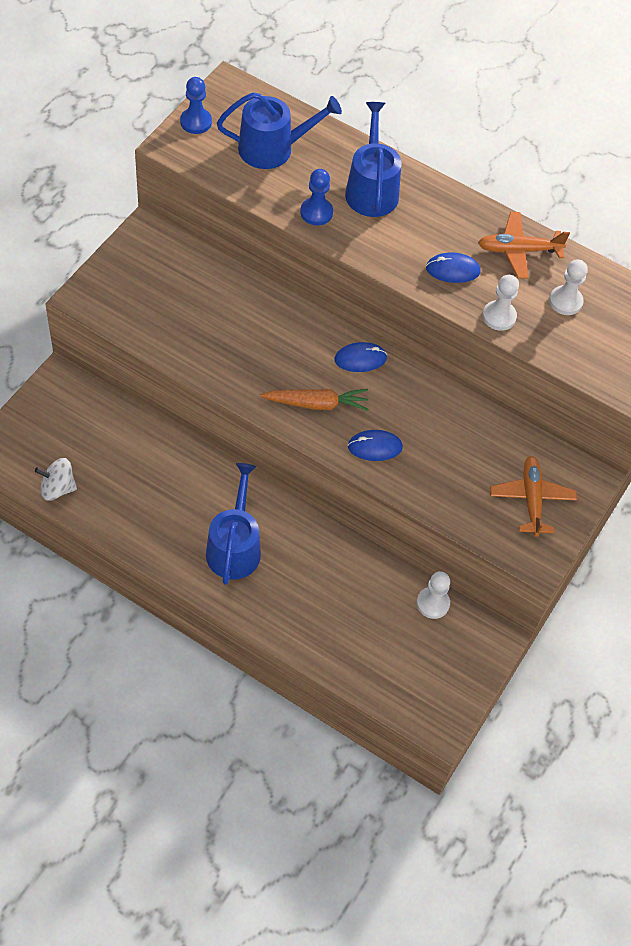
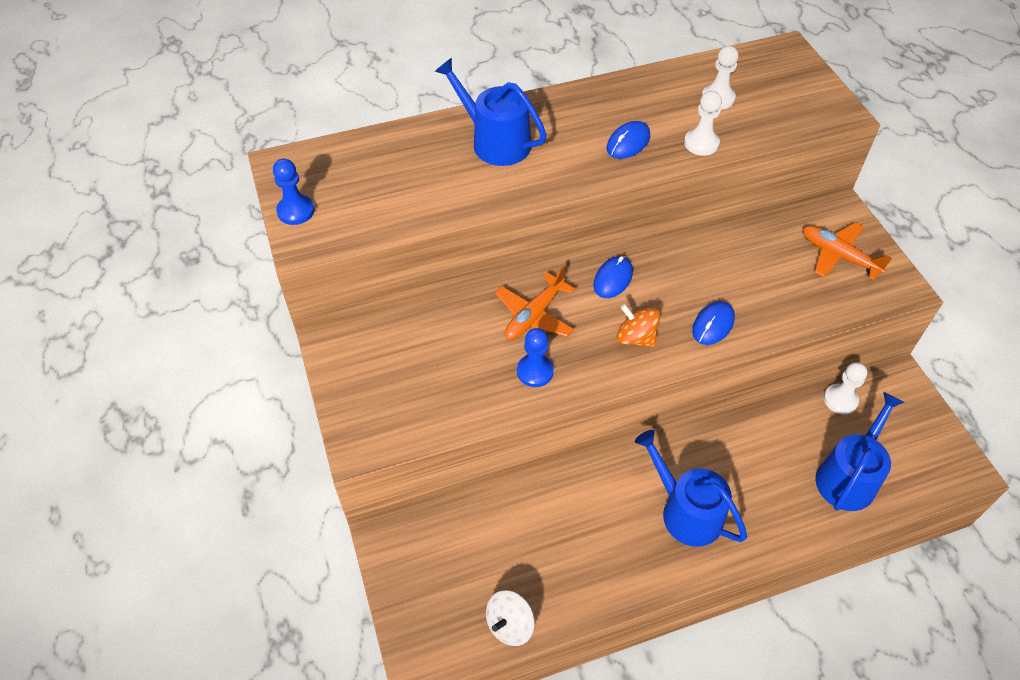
camera: 45 degrees left, 5 degrees down
(272, 148) = (384, 177): blue watering can -> blue watering can (848, 477)
(316, 212) = (485, 190): blue pawn -> blue pawn (535, 371)
(316, 404) = (635, 337): orange carrot -> orange spinning top
(518, 250) = (642, 94): orange plane -> orange plane (534, 315)

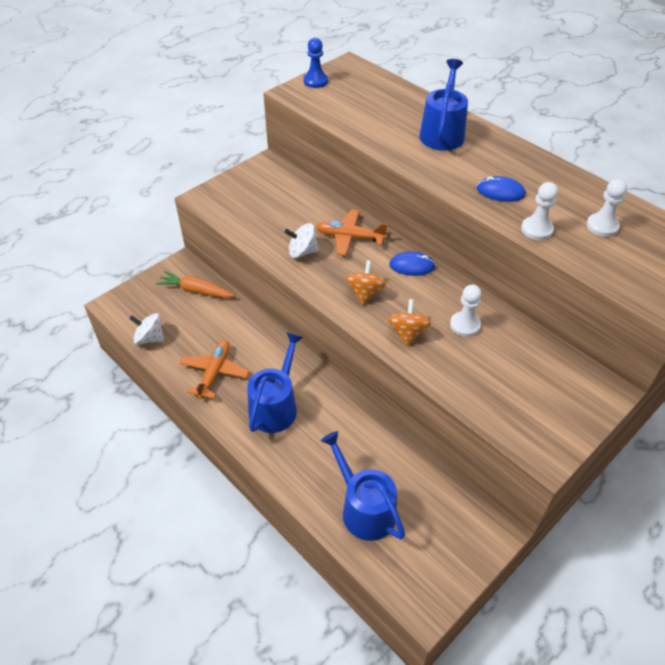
camera: 65 degrees right, 5 degrees down
(448, 538) = (196, 290): none -> orange carrot
(535, 371) = (302, 252): blue pawn -> white spinning top
(713, 325) = (407, 333): blue mouse -> orange spinning top
(838, 256) = (547, 398): orange plane -> orange plane (214, 372)
(840, 400) = (441, 486): white pawn -> white pawn (465, 325)
(848, 477) = (364, 509): blue watering can -> blue watering can turned 135 degrees counterclockwise

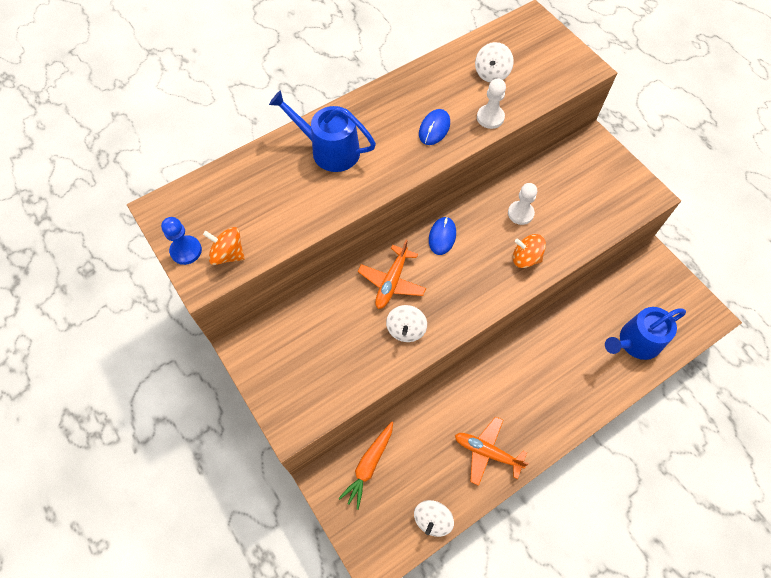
camera: 80 degrees left, 15 degrees up
(275, 406) = (532, 398): blue watering can -> none
(365, 293) = (472, 282): orange spinning top -> orange spinning top (228, 254)
(602, 226) = (491, 74): white pawn -> white spinning top

